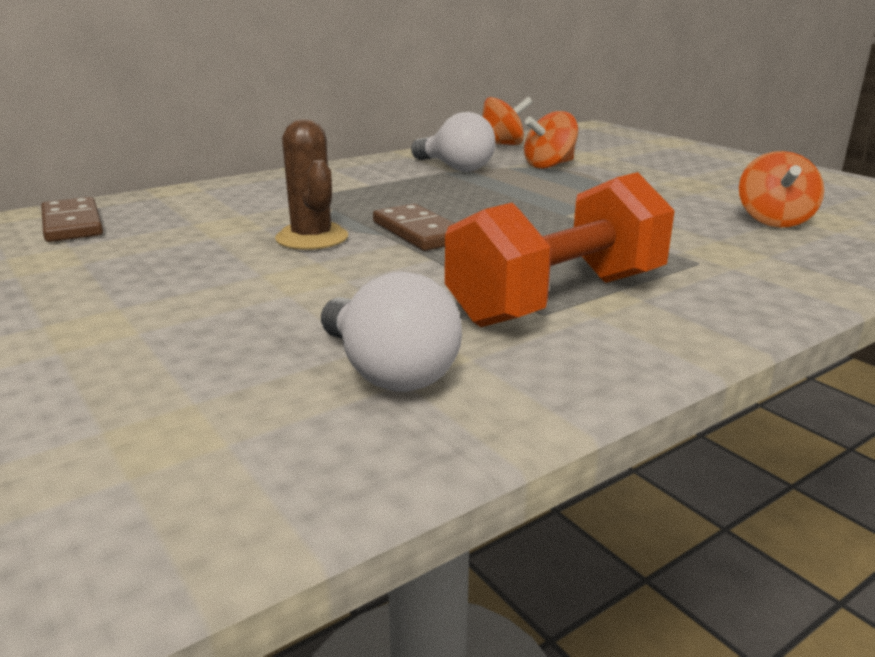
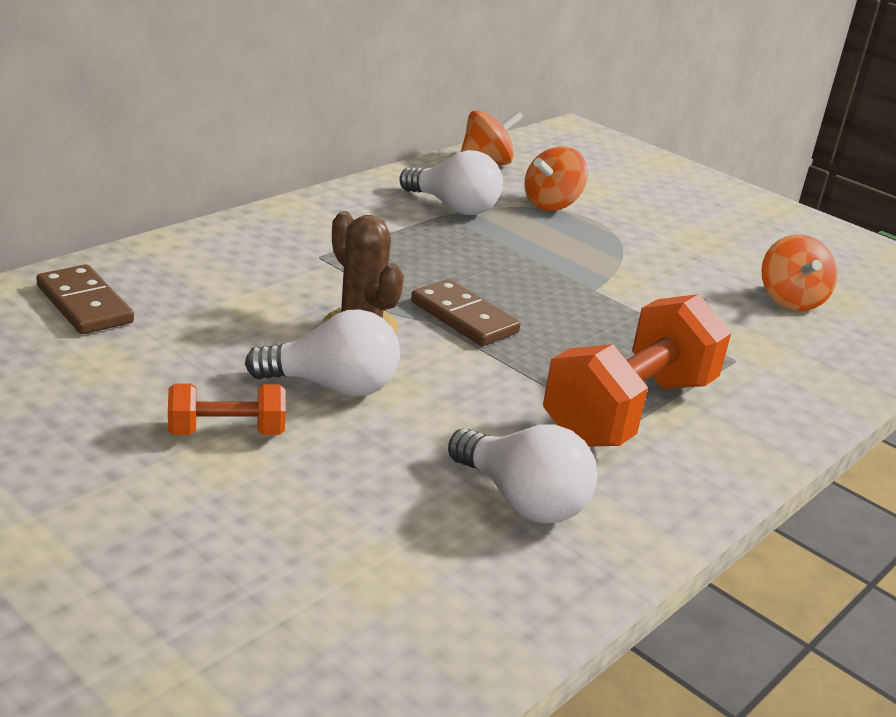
camera: 15 degrees left, 5 degrees up
(112, 309) = (226, 432): none -> orange dumbbell
(249, 278) = (333, 386): none -> white light bulb

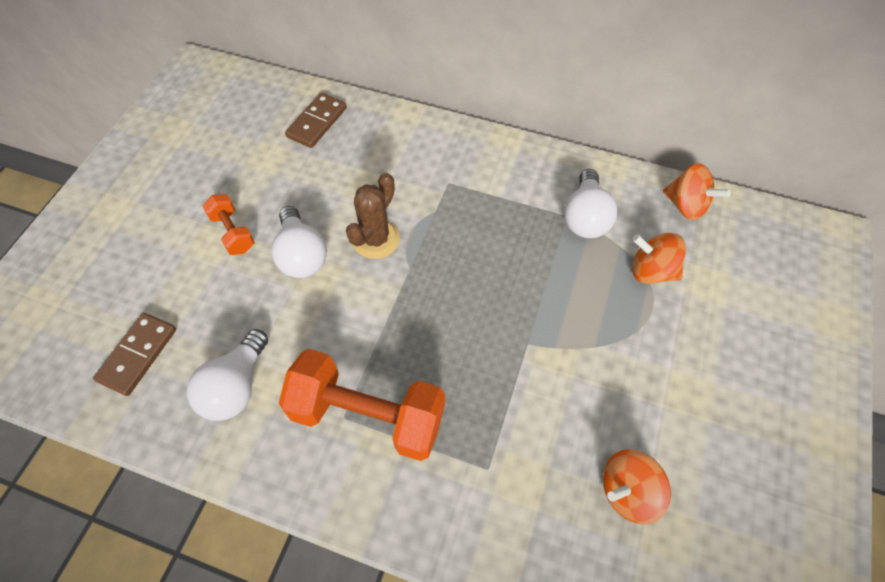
camera: 70 degrees right, 30 degrees up
(463, 317) = (425, 283): brown domino -> brown domino (138, 355)

